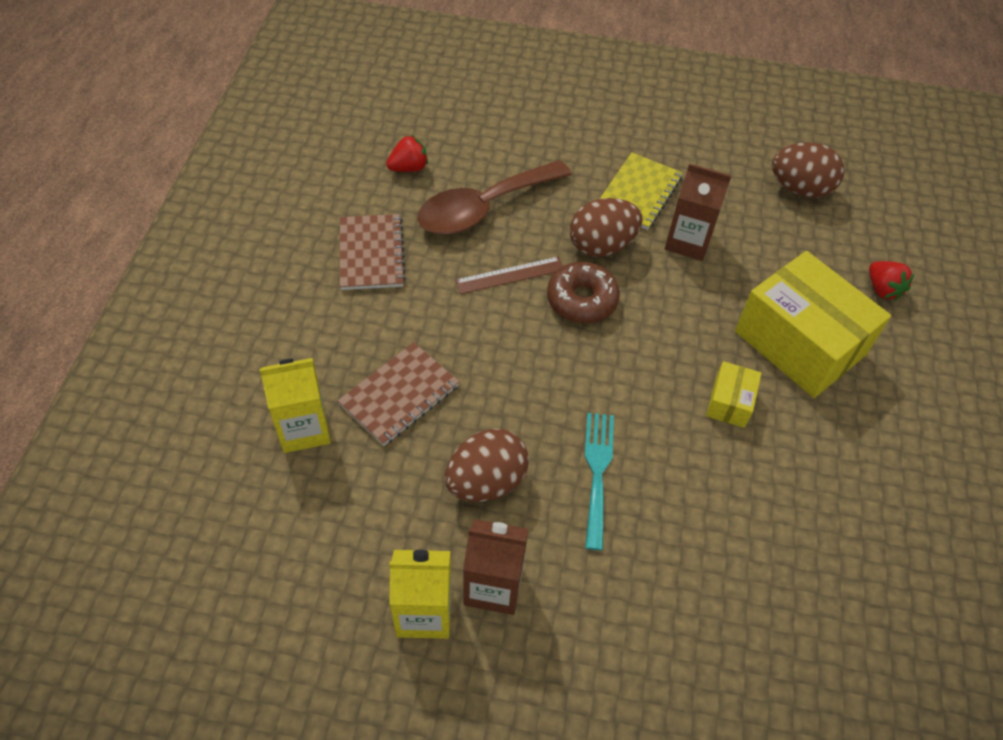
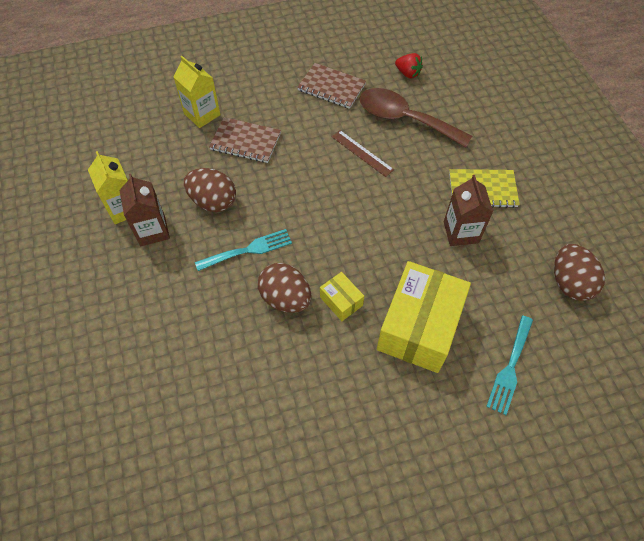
camera: 65 degrees right, 5 degrees up
(371, 254) = (331, 87): brown notebook -> brown notebook turned 60 degrees clockwise
(582, 300) = (368, 194): brown donut -> none
(601, 246) = (420, 187): brown egg -> brown egg (285, 298)
(729, 402) = (341, 301): yellow box -> yellow box turned 60 degrees clockwise
(882, 289) = (510, 368): red strawberry -> turquoise fork

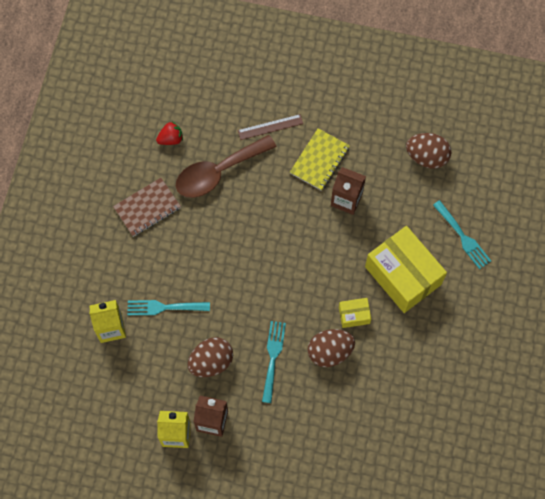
camera: 60 degrees left, 10 degrees up
(245, 141) = (164, 307): brown notebook -> turquoise fork
(362, 153) = (232, 225): brown ruler -> brown ruler (270, 127)

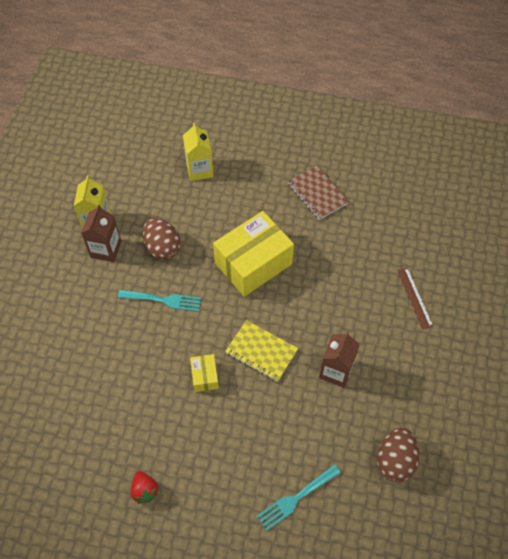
camera: 90 degrees right, 10 degrees down
(164, 307) = (218, 209): turquoise fork -> none
(171, 139) = (391, 211): red strawberry -> red strawberry (145, 490)
(218, 172) = (359, 251): brown spoon -> none
(319, 160) = (380, 345): yellow notebook -> yellow notebook (261, 351)
(330, 352) = (166, 352): brown egg -> none
(403, 275) = (249, 428): yellow box -> yellow box (253, 263)

